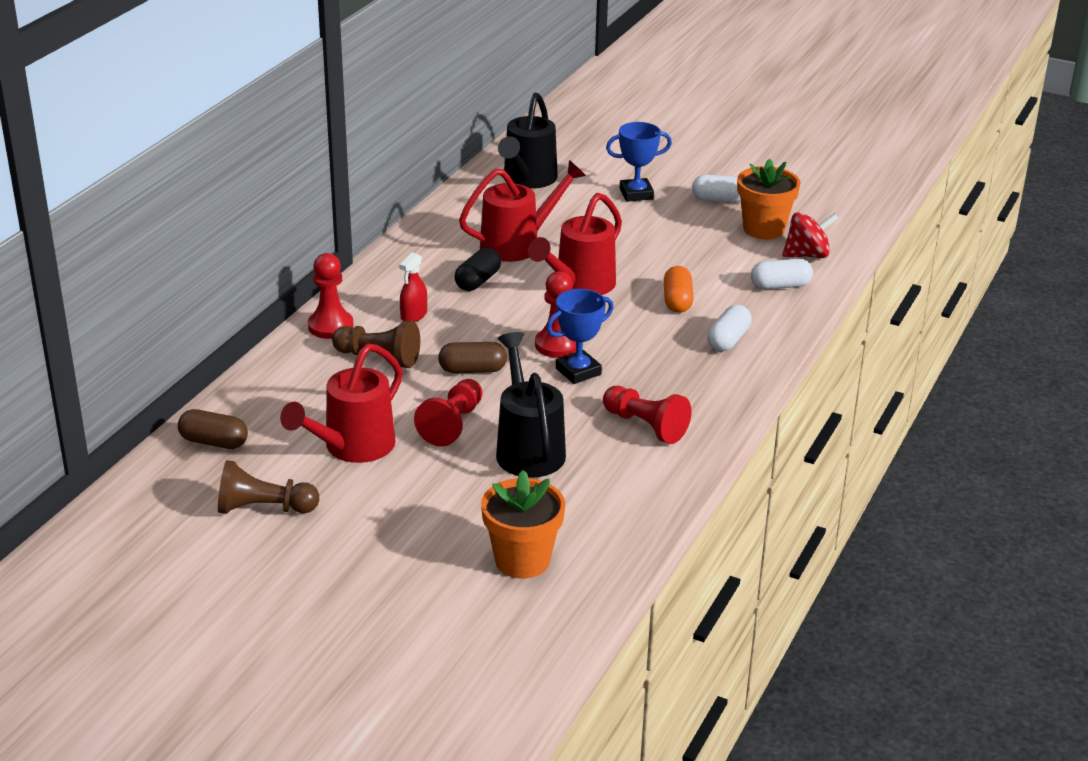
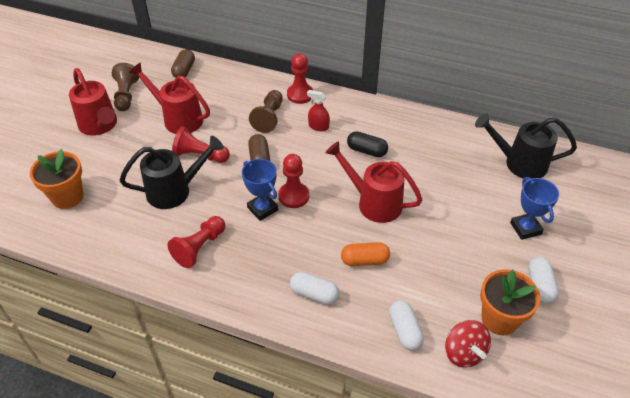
camera: 85 degrees right, 15 degrees up
(518, 244) = (421, 166): red watering can -> red watering can (100, 126)

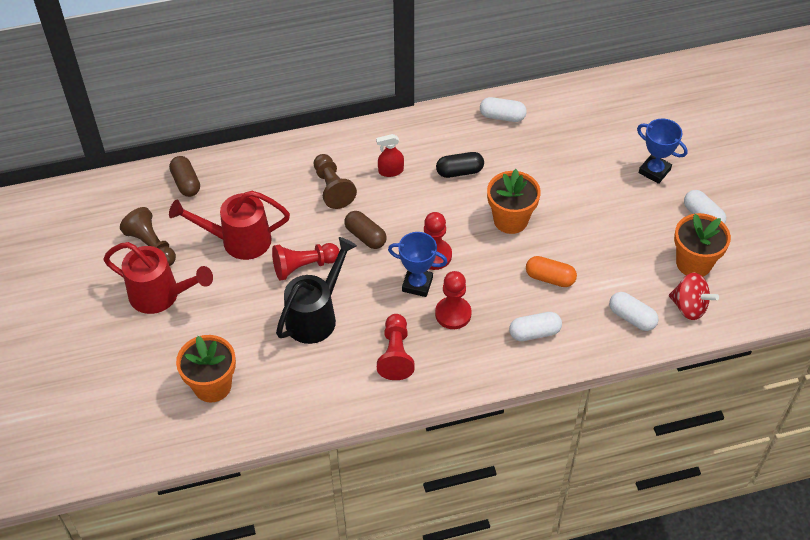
camera: 35 degrees left, 5 degrees up
(300, 95) = (339, 145): red pawn -> red pawn (453, 314)
(364, 260) = (550, 278): orange capsule -> orange capsule turned 60 degrees clockwise
(373, 202) = (510, 220): red watering can -> orange flower pot
(433, 131) = (502, 116): none -> white capsule
(519, 163) = (603, 110): black watering can -> none

